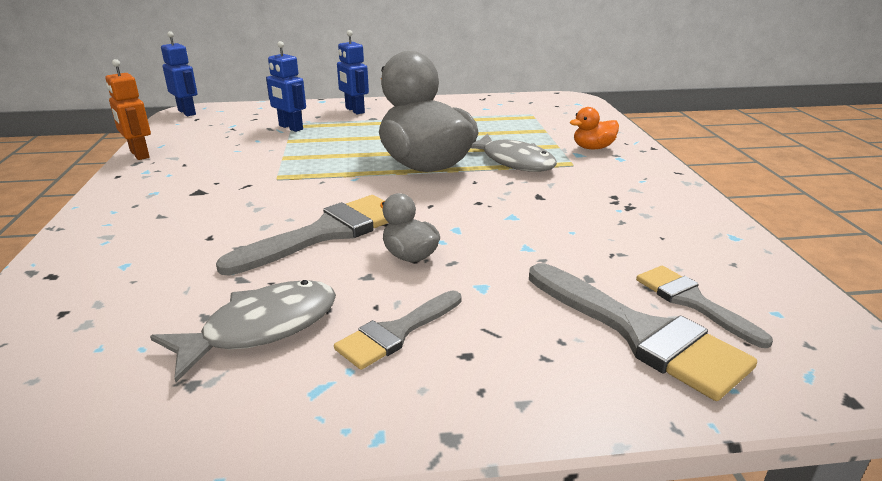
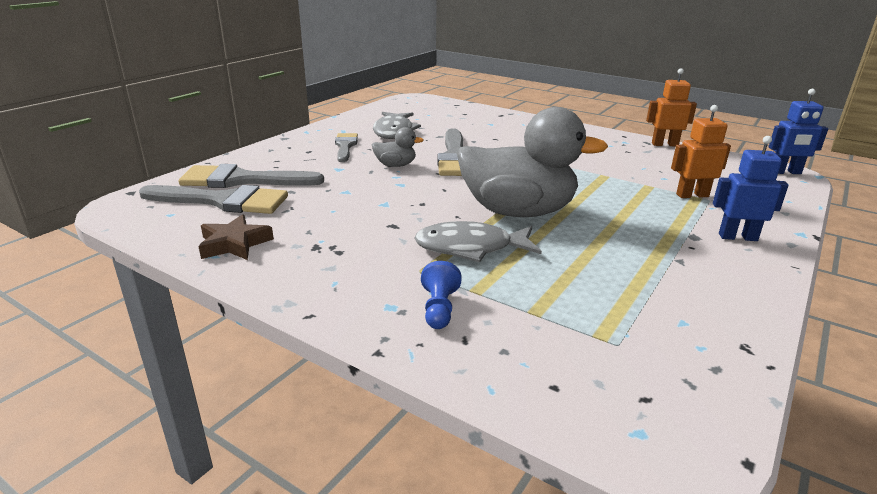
camera: 130 degrees right, 0 degrees up
(290, 128) = (692, 195): blue robot -> orange robot
(593, 148) = (439, 309): orange duck -> blue pawn
(692, 302) = (223, 201): grey brush -> grey brush, size x1.63
(706, 238) = (234, 244): none -> brown star

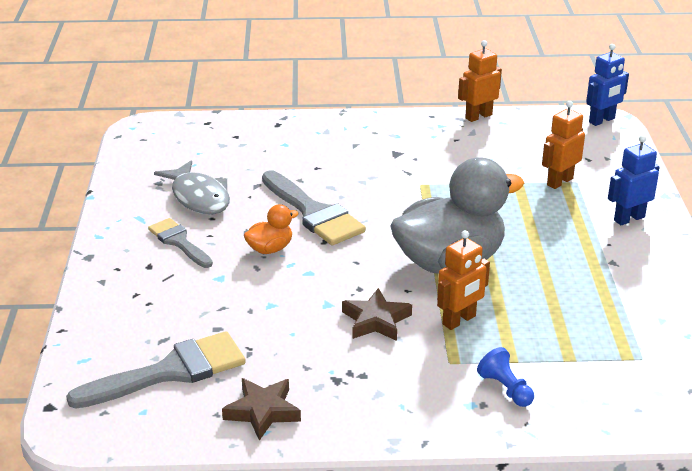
camera: 35 degrees left, 5 degrees up
(242, 180) = (144, 337): grey brush -> none
(395, 165) = (270, 249): grey duck -> orange duck
(403, 224) = (376, 320): none -> brown star
(470, 248) = (459, 320): grey fish -> orange robot

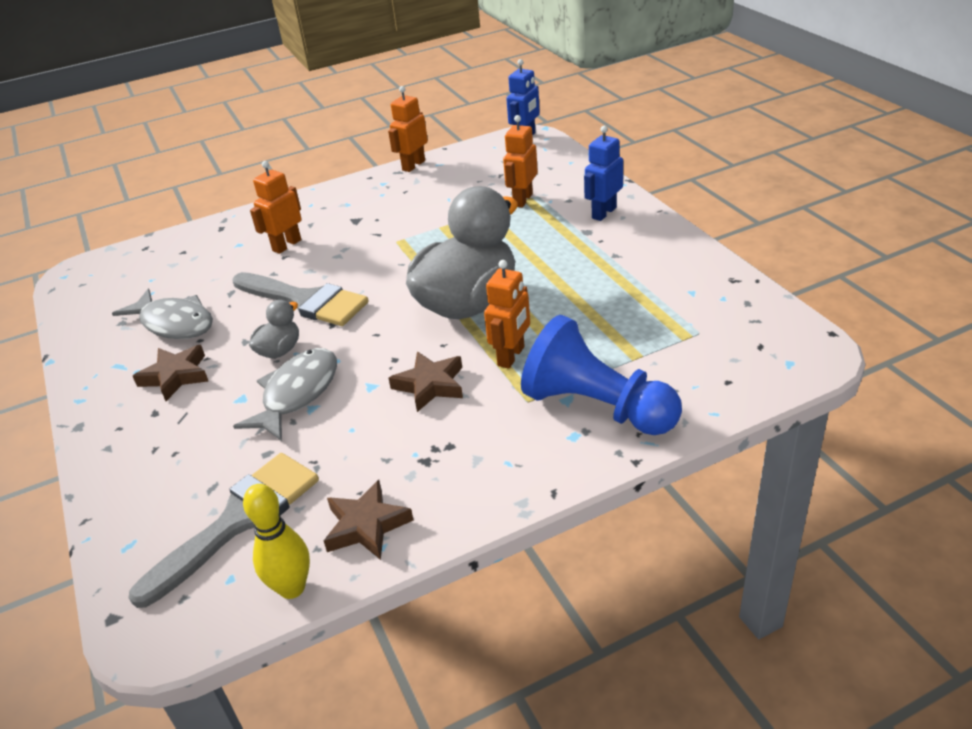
camera: 20 degrees left, 5 degrees up
(179, 242) = (176, 376): grey brush -> brown star
(183, 435) = (292, 588): none -> yellow bowling pin
(265, 289) = (297, 394): none -> grey fish
(270, 249) = (279, 350): orange duck -> grey duck
(324, 158) = (286, 245): none -> orange robot
(505, 389) = (597, 407): blue pawn -> blue pawn, size x2.26

